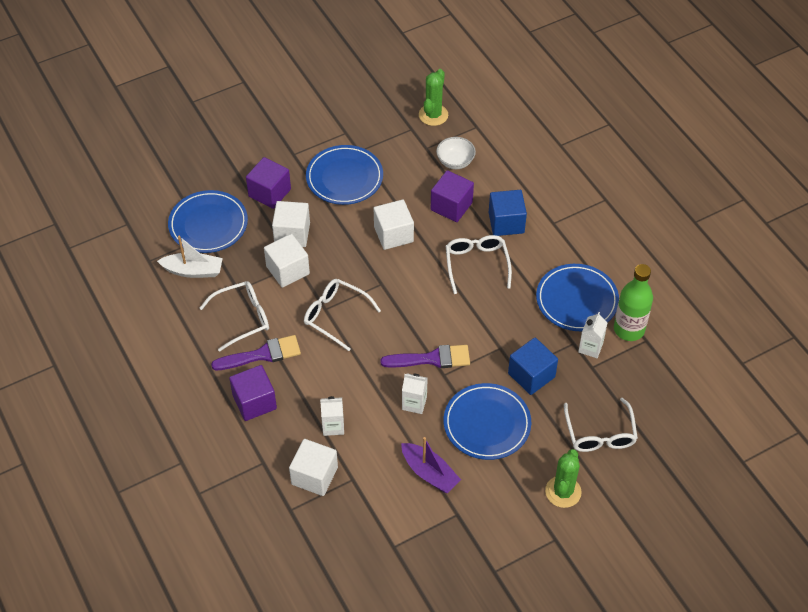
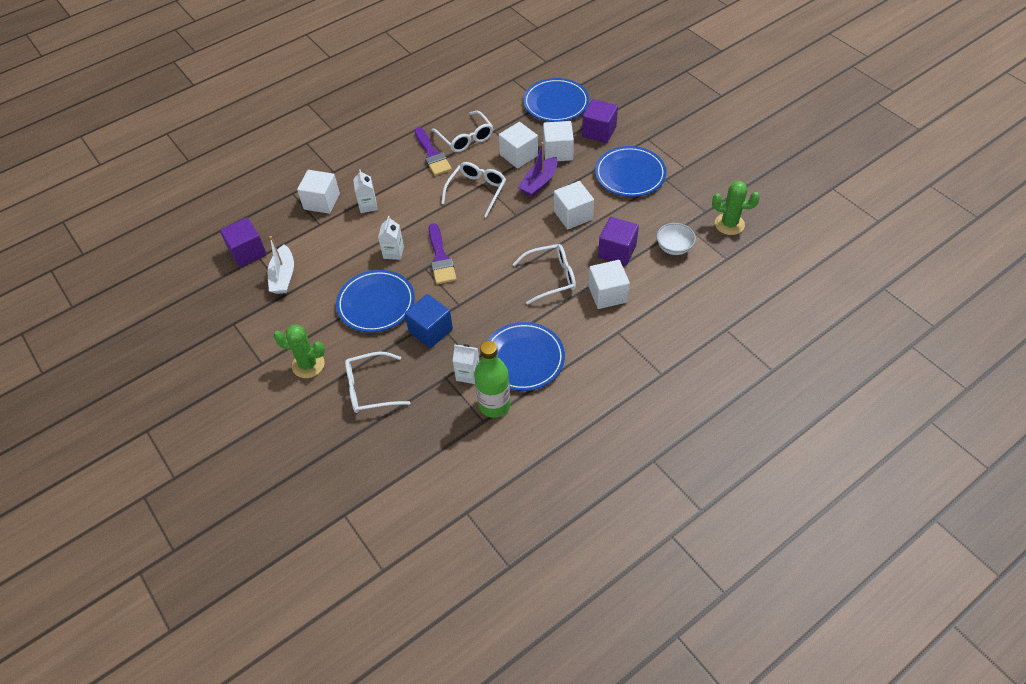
camera: 85 degrees right, 0 degrees up
(193, 271) = (507, 103): white boat -> white boat (283, 276)
(254, 402) = (387, 158): purple cube -> purple cube (247, 252)
(429, 473) = (325, 271): purple boat -> purple boat (539, 183)
(506, 223) = (607, 294): blue cube -> white cube

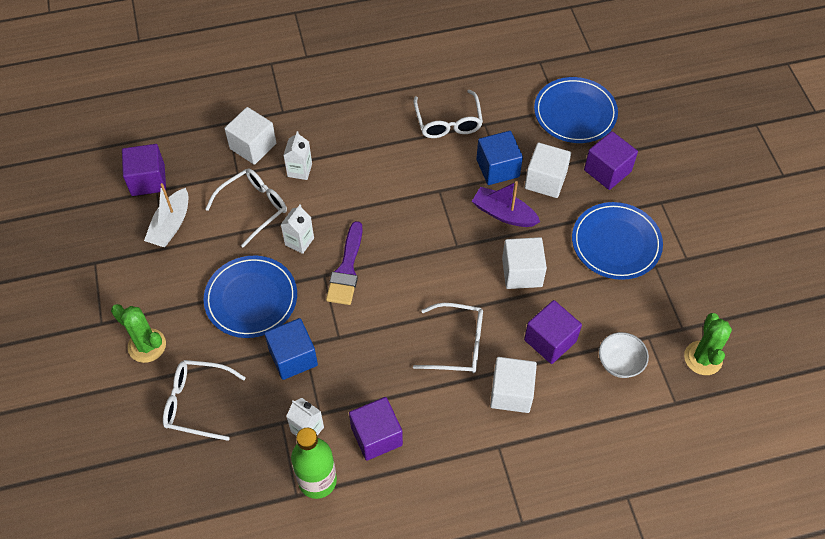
camera: 20 degrees right, 5 degrees up
(432, 154) = (400, 130): purple brush -> none
(477, 191) = (427, 197): white glasses -> white glasses (254, 207)
(519, 155) = (497, 168): white cube -> blue cube
(523, 359) = (376, 436): blue plate -> purple cube
(539, 183) = (503, 214): purple boat -> purple boat turned 60 degrees clockwise
(729, 224) = (703, 358): green cactus -> green cactus turned 60 degrees clockwise

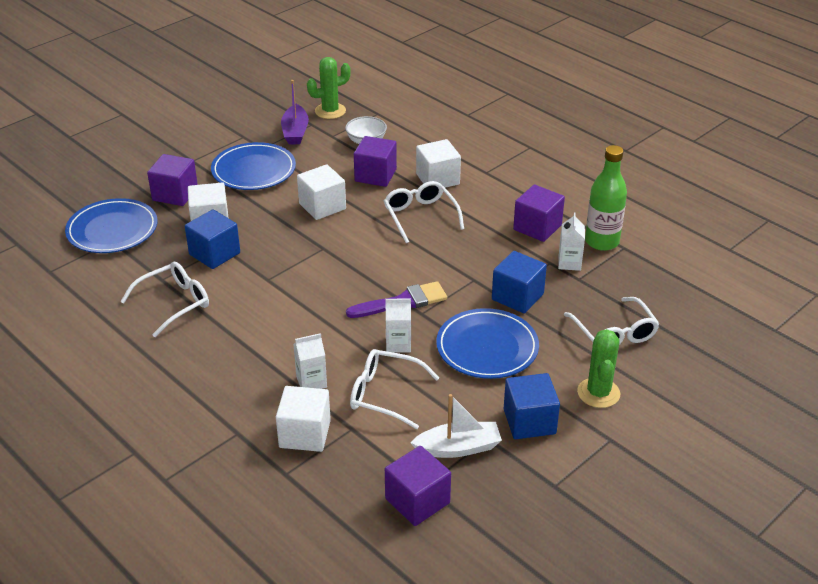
camera: 120 degrees left, 20 degrees down
(158, 282) = (529, 421): none -> blue cube
(503, 214) = (267, 234): purple boat -> purple boat (295, 132)

